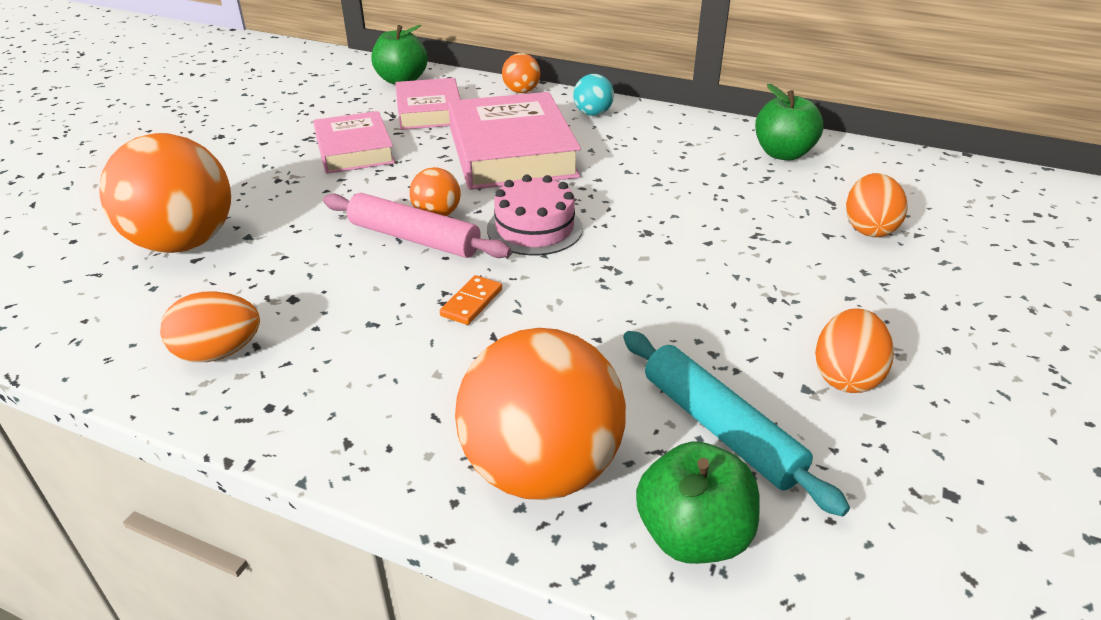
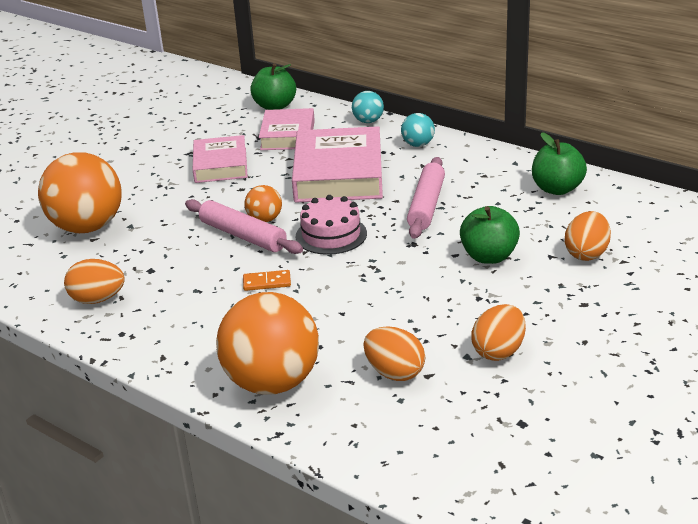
camera: 15 degrees right, 5 degrees down
(472, 302) = (267, 282): orange domino -> orange domino turned 45 degrees clockwise
(521, 91) = (368, 121): orange ball -> turquoise ball
(639, 183) = (426, 205): none -> pink rolling pin
(692, 535) = (347, 425): green apple -> green apple (489, 256)
(719, 428) = (394, 373): turquoise rolling pin -> orange egg

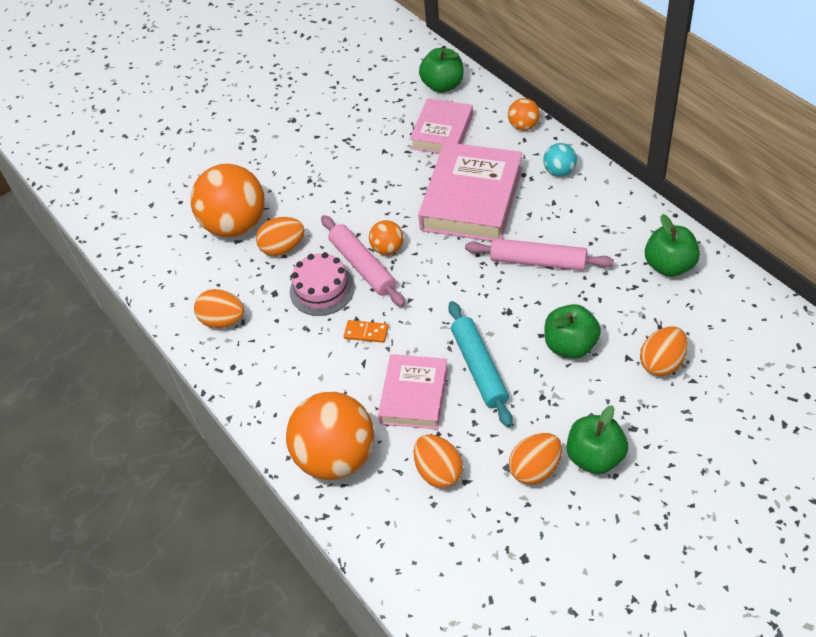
camera: 20 degrees right, 20 degrees up
(148, 236) = (283, 248): none -> orange egg
(220, 165) = (369, 163): pink book -> pink book (414, 395)
(331, 235) = (439, 283): pink cake -> pink cake (322, 289)
(368, 121) = (523, 126): turquoise ball -> orange ball
(402, 288) = (479, 368): none -> turquoise rolling pin
(426, 205) = (538, 261): pink rolling pin -> pink rolling pin turned 75 degrees clockwise
(556, 331) = (595, 456): none -> green apple

